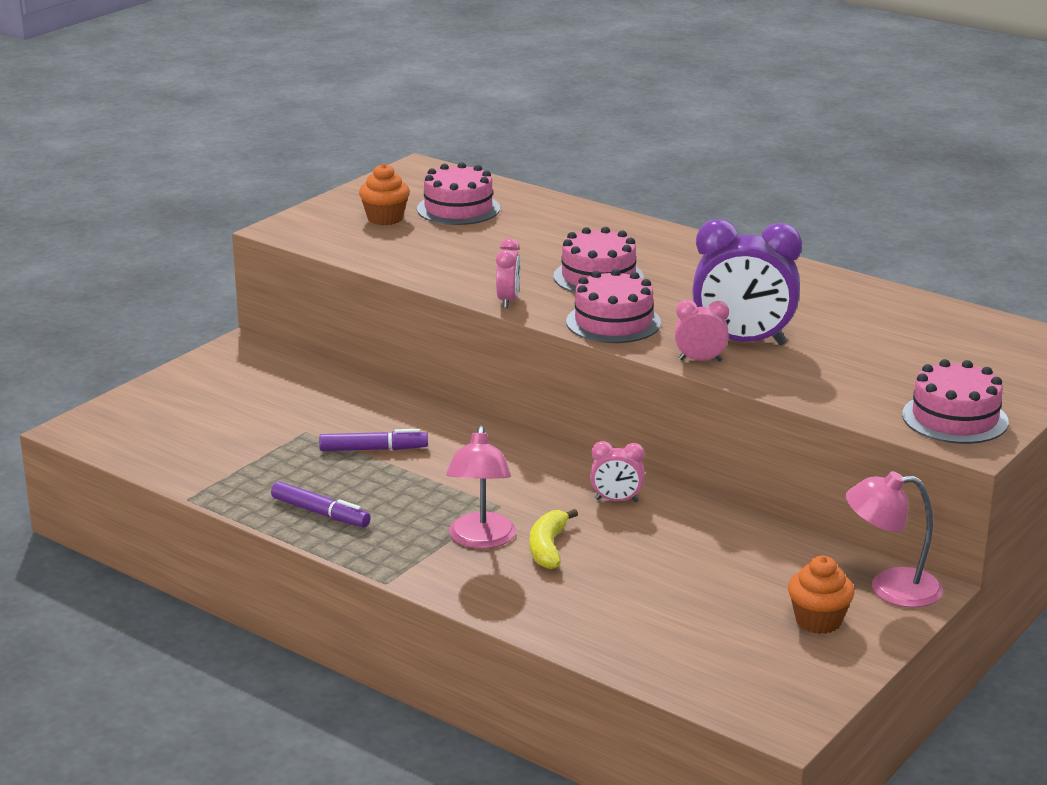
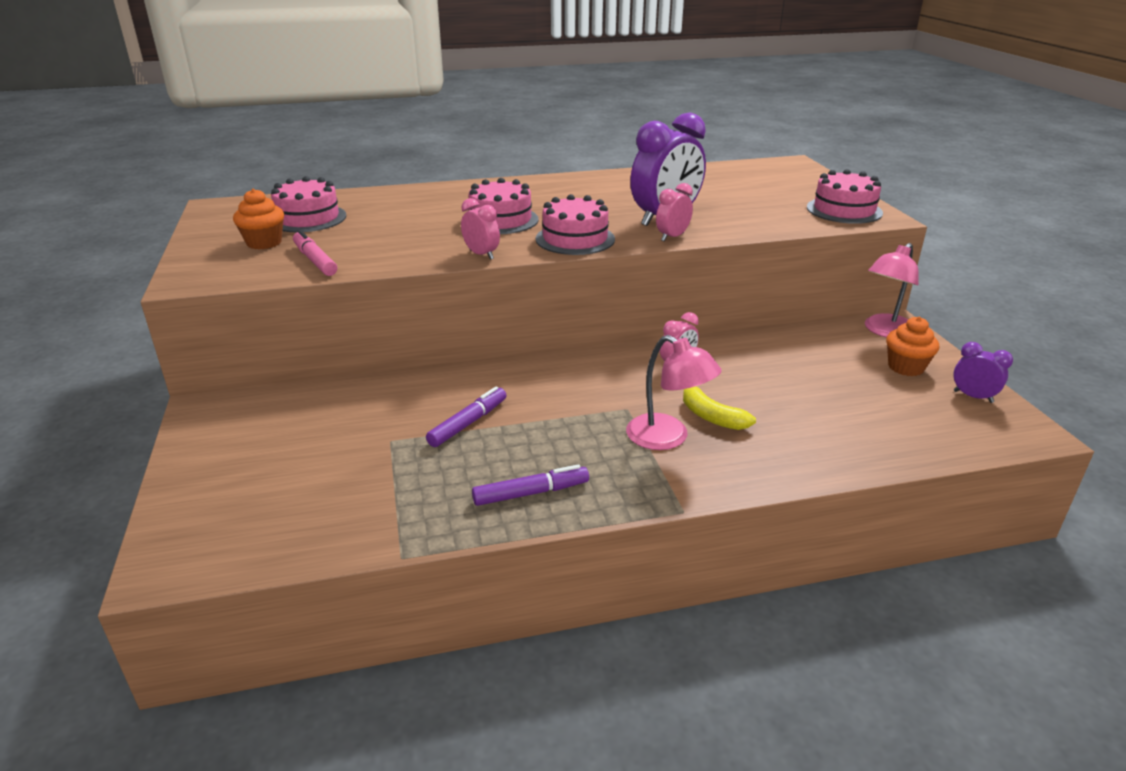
camera: 50 degrees left, 5 degrees up
(387, 250) = (315, 260): none -> pink marker
(812, 674) = (973, 397): none -> purple clock

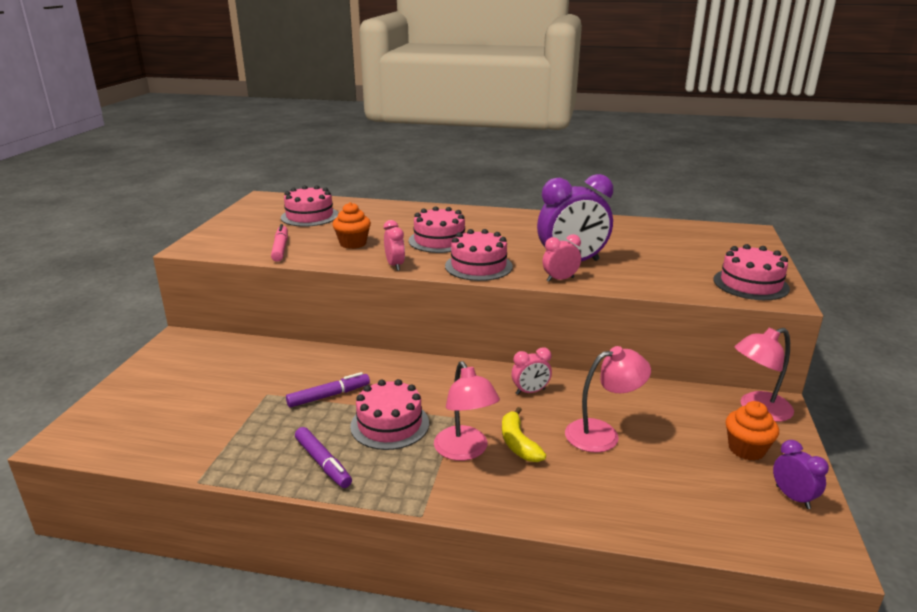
camera: 25 degrees right, 5 degrees down
(264, 243) = (263, 229): orange cupcake -> orange cupcake (353, 243)
(531, 493) = (323, 463): purple marker -> purple marker turned 45 degrees clockwise
(565, 434) = (390, 424): none -> pink cake
(778, 386) = (602, 434): none -> pink lamp

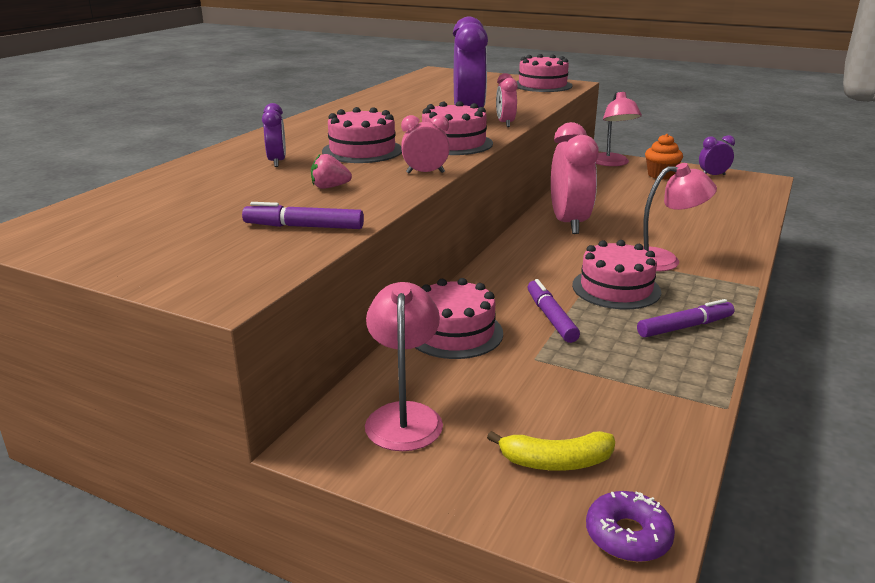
camera: 75 degrees left, 0 degrees up
(75, 438) = (628, 536): none -> purple donut
(280, 248) = (304, 227): pink marker -> purple marker
(309, 216) = (176, 206): pink cake -> pink cake (454, 333)
(353, 243) = (330, 187): orange cupcake -> pink strawberry
(400, 223) = (277, 162): none -> purple clock
(518, 443) = (652, 238): yellow banana -> yellow banana (556, 462)
(530, 392) = (569, 223): pink clock -> pink clock, size x2.01
(602, 434) = (639, 209): pink lamp -> pink lamp (404, 416)

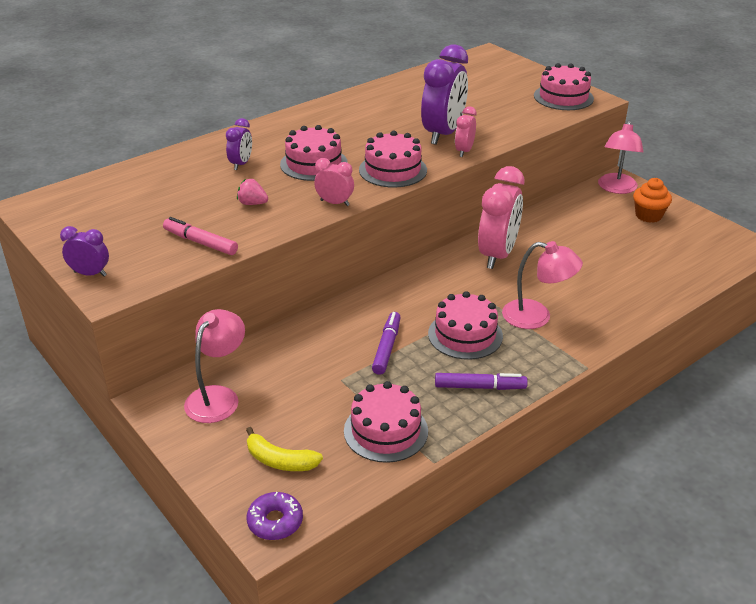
camera: 25 degrees right, 10 degrees up
(304, 227) = (200, 242): purple marker -> pink marker
(454, 333) = (306, 340): pink cake -> pink cake (385, 431)
(713, 175) = (702, 228): purple clock -> purple clock (90, 274)

